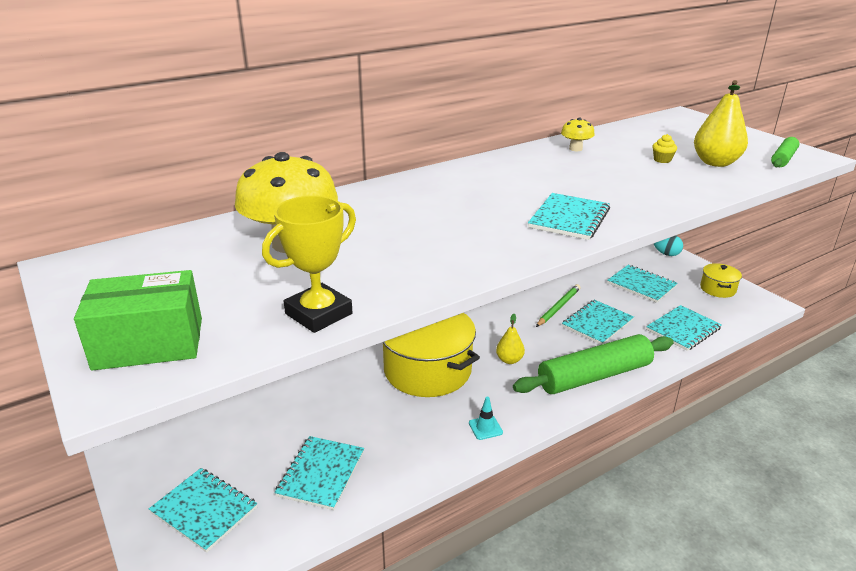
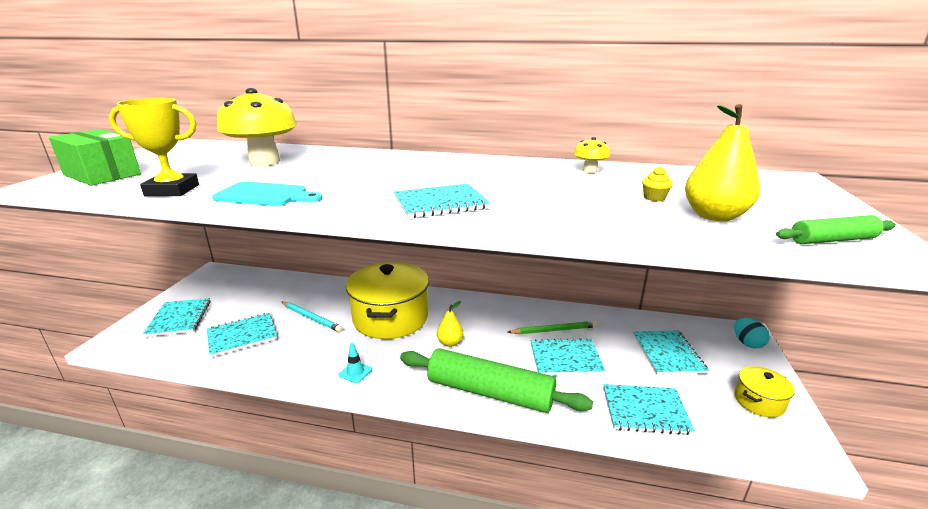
camera: 45 degrees right, 5 degrees down
(356, 415) = (311, 318): none -> turquoise pencil
(426, 274) = (265, 195): none -> turquoise cutting board

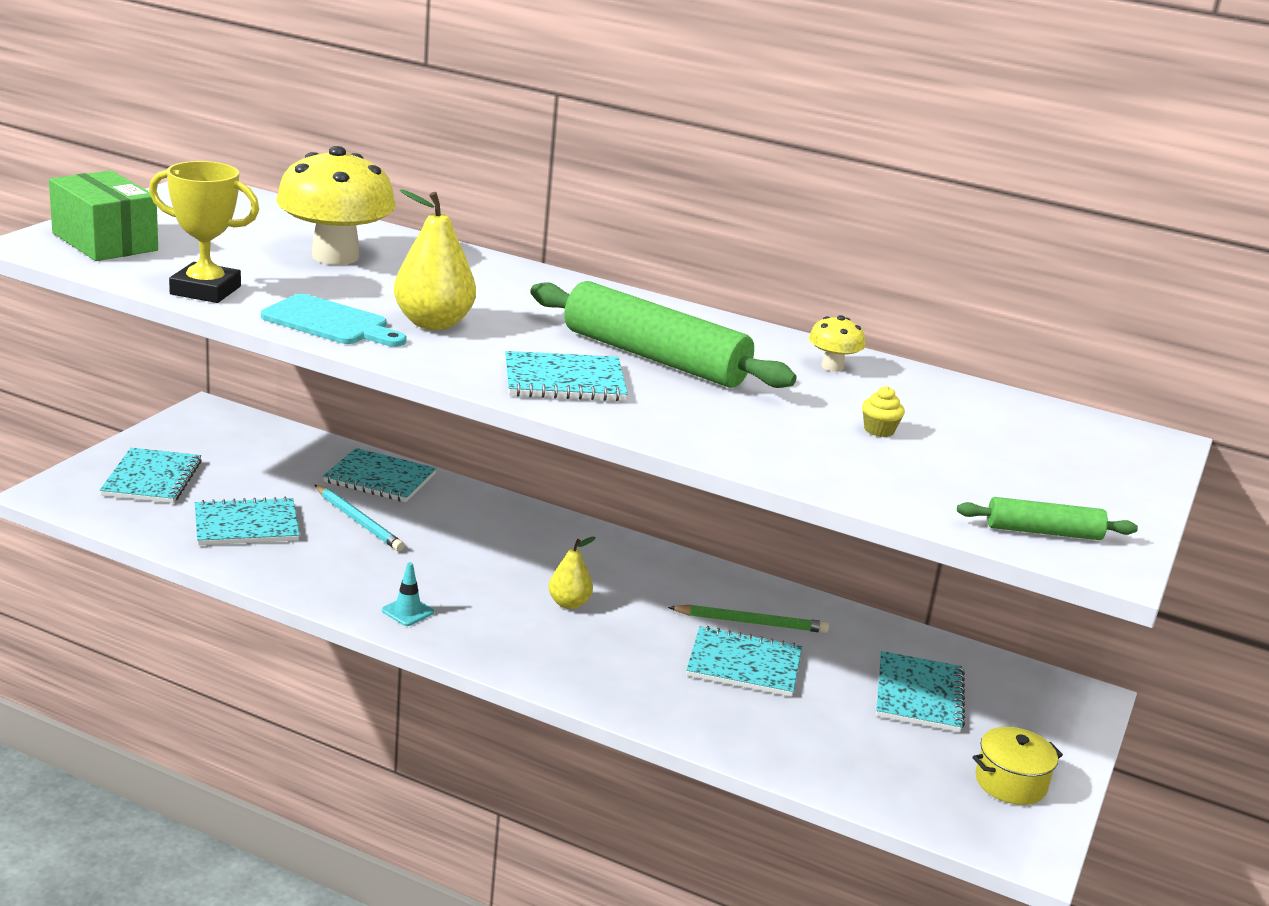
camera: 10 degrees right, 0 degrees up
(390, 318) = (486, 547): yellow pot -> none
(490, 392) = (599, 680): green rolling pin -> green rolling pin (654, 358)
(645, 410) = (821, 753): turquoise notebook -> turquoise notebook (380, 478)
(714, 216) = (929, 472): yellow pear -> yellow pear (433, 323)
(747, 343) = (1071, 711): turquoise egg -> none

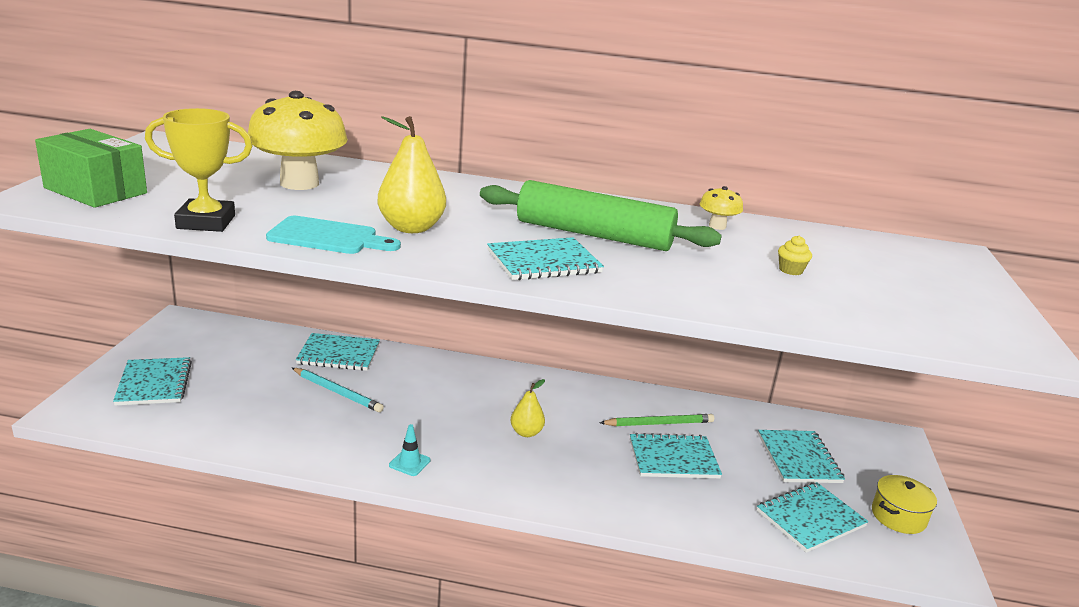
camera: 15 degrees left, 0 degrees up
(246, 525) = (248, 410): turquoise notebook -> turquoise notebook (810, 518)
(1043, 532) = (968, 334): green rolling pin -> none

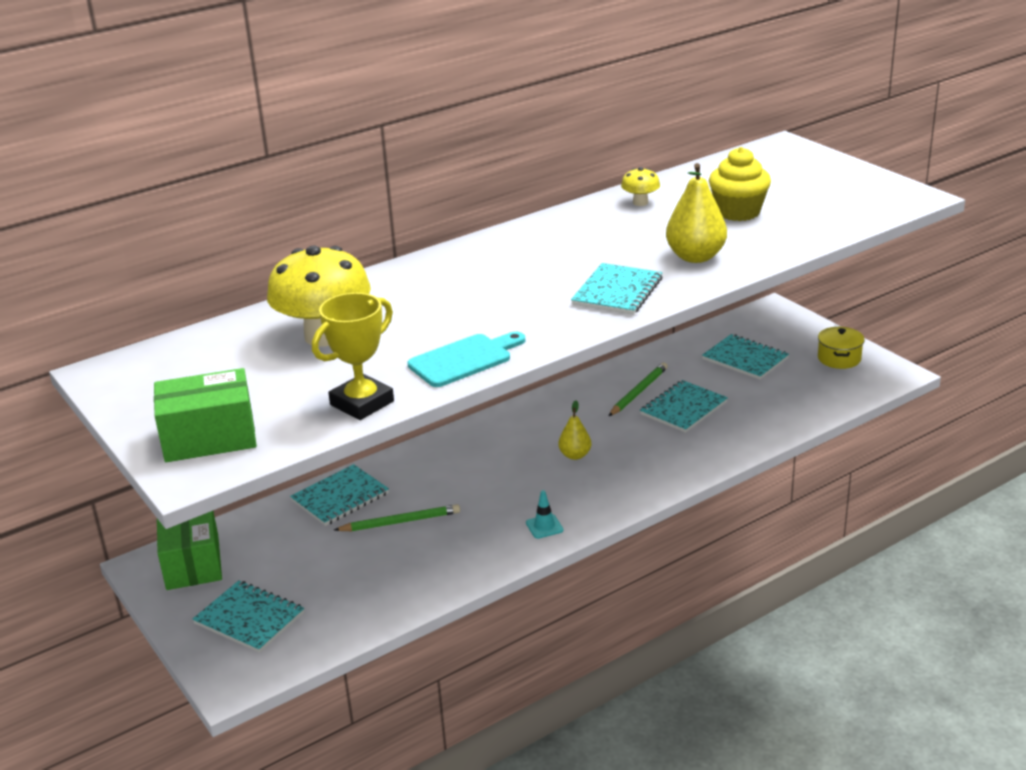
camera: 40 degrees left, 5 degrees up
(200, 334) = (192, 562): none -> green box
(337, 392) = (400, 522): turquoise pencil -> green pencil
(411, 228) = (490, 319): yellow pear -> yellow pear (695, 257)
(594, 235) = (596, 254): green rolling pin -> none
(790, 270) = (738, 212): yellow cupcake -> yellow cupcake, size x2.21
(810, 518) = (803, 391): turquoise notebook -> none

